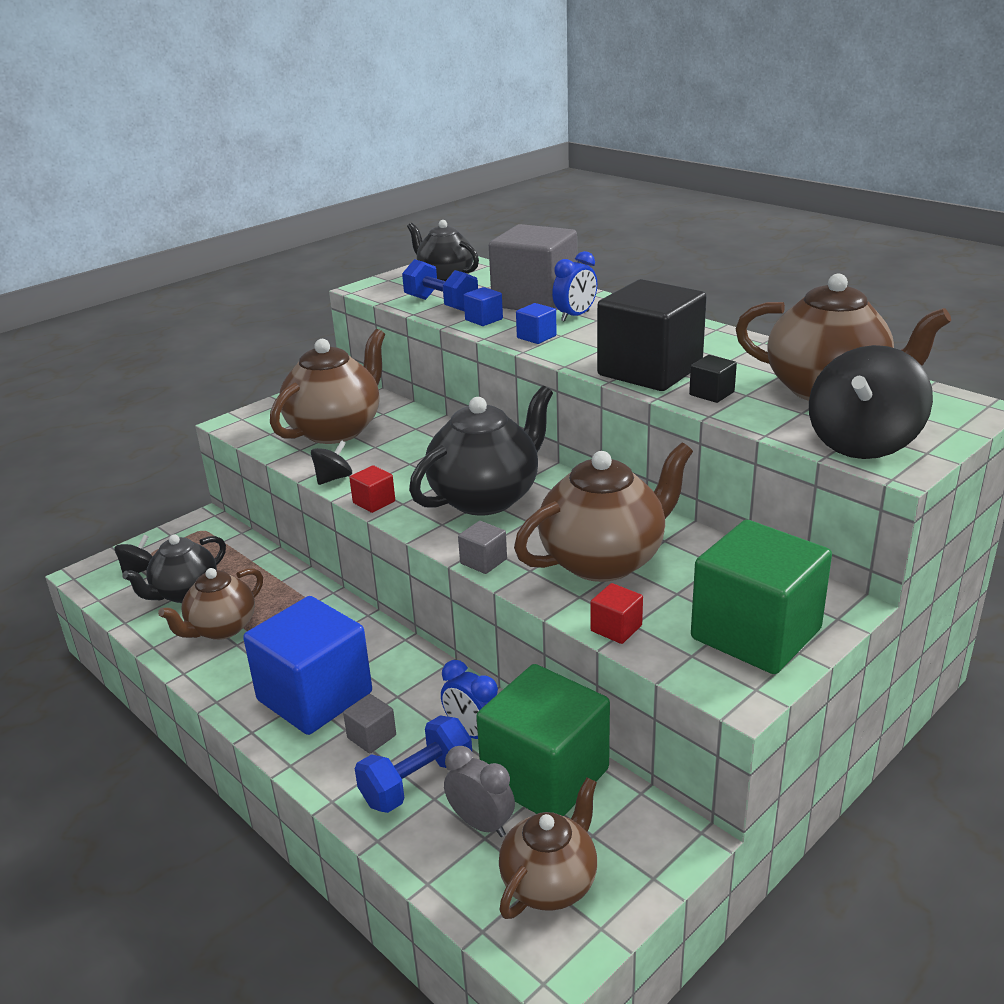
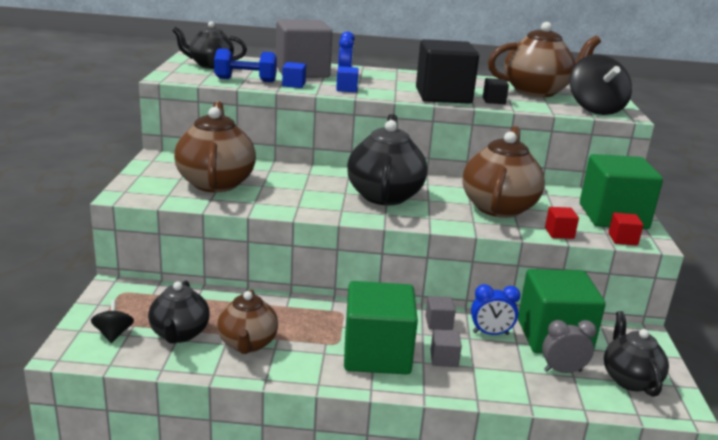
camera: 45 degrees left, 5 degrees down
(315, 696) = (377, 354): blue cube -> green cube
(333, 478) = (270, 208): black spinning top -> none
(374, 502) = (323, 214): red cube -> red cube (622, 239)
(417, 783) = (504, 368): blue dumbbell -> none
(483, 561) = (443, 224): grey cube -> grey cube (438, 323)
(550, 883) = (629, 379): brown teapot -> black teapot

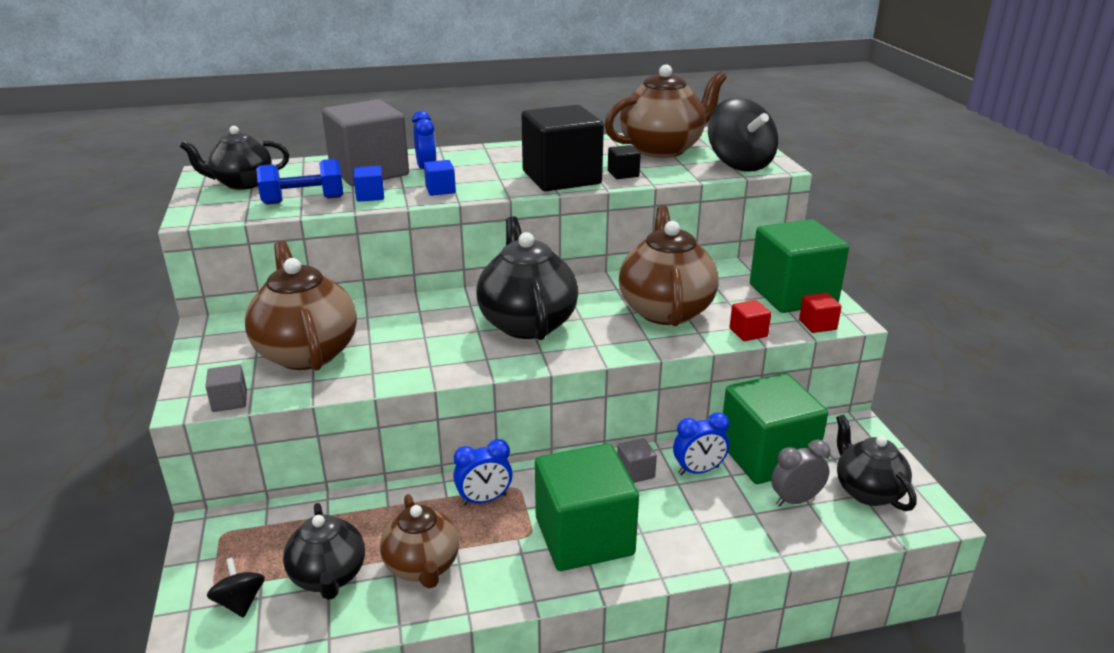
camera: 15 degrees left, 5 degrees up
(313, 314) = (484, 499): none -> blue clock
(444, 359) = (662, 521): grey cube -> grey cube (229, 401)

